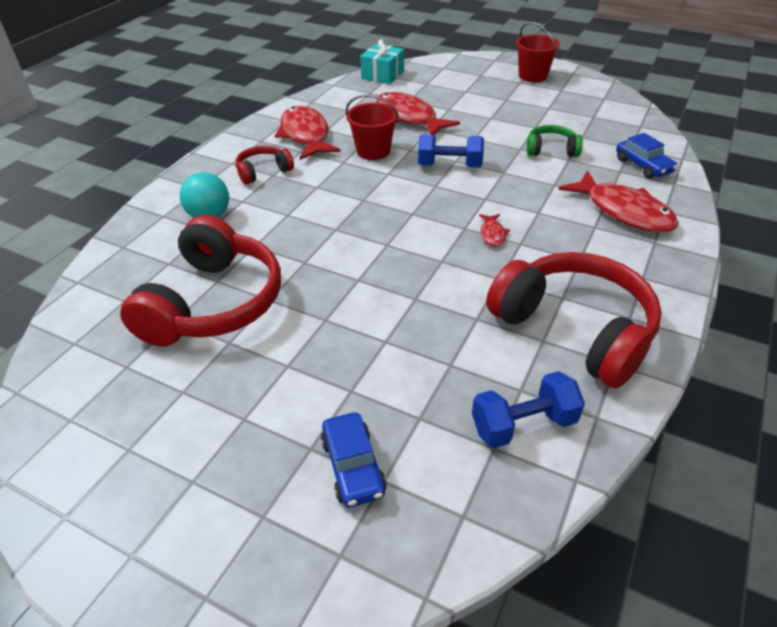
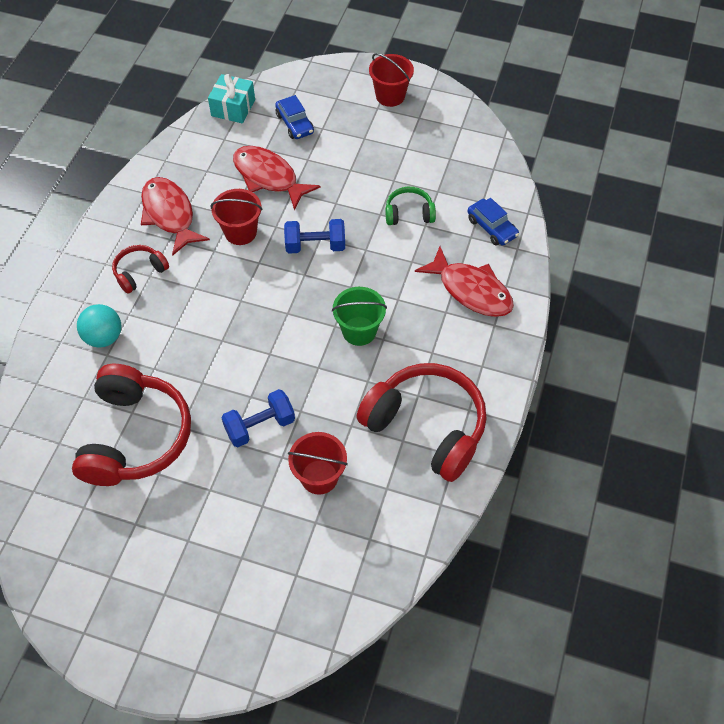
camera: 10 degrees left, 15 degrees up
(353, 466) = (274, 567): blue car -> blue car (295, 124)
(430, 367) = (319, 477): none -> red bucket
(492, 234) = (359, 331): red fish -> green bucket
(523, 425) = (389, 518): blue dumbbell -> blue dumbbell (260, 426)

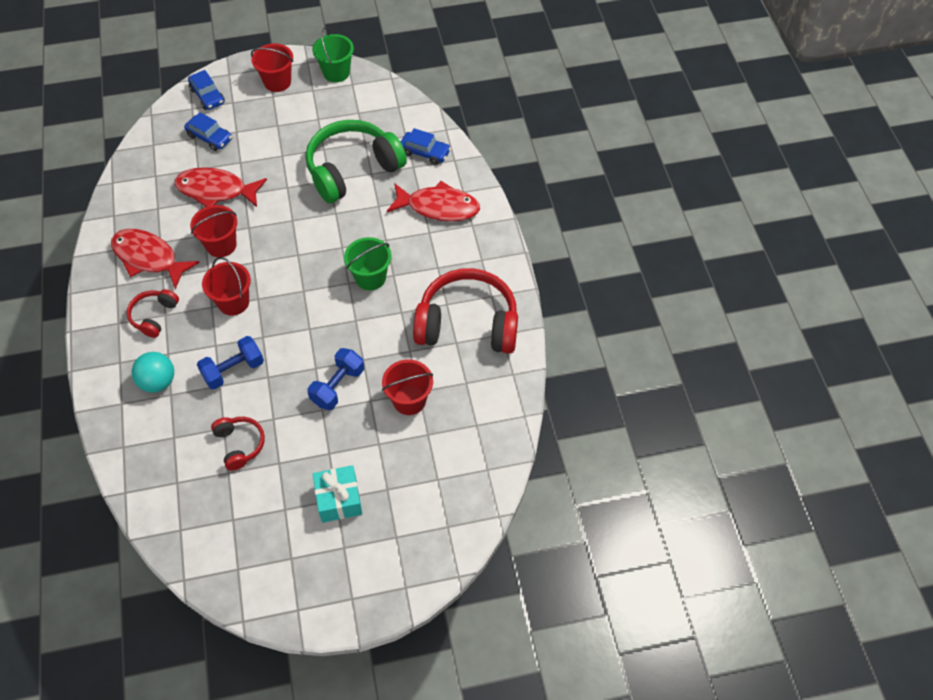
camera: 30 degrees left, 0 degrees up
(136, 436) = (240, 444): red headphones -> red headphones, size x0.48
(217, 293) = (233, 302): none -> red bucket
(233, 108) = (146, 146): turquoise gift -> turquoise gift (339, 499)
(315, 246) = (292, 228): blue dumbbell -> blue dumbbell (233, 370)
(317, 83) = (207, 96): none -> blue car
(409, 213) = (352, 169): green headphones -> green headphones, size x2.07
(452, 109) = (336, 72): none -> green bucket

